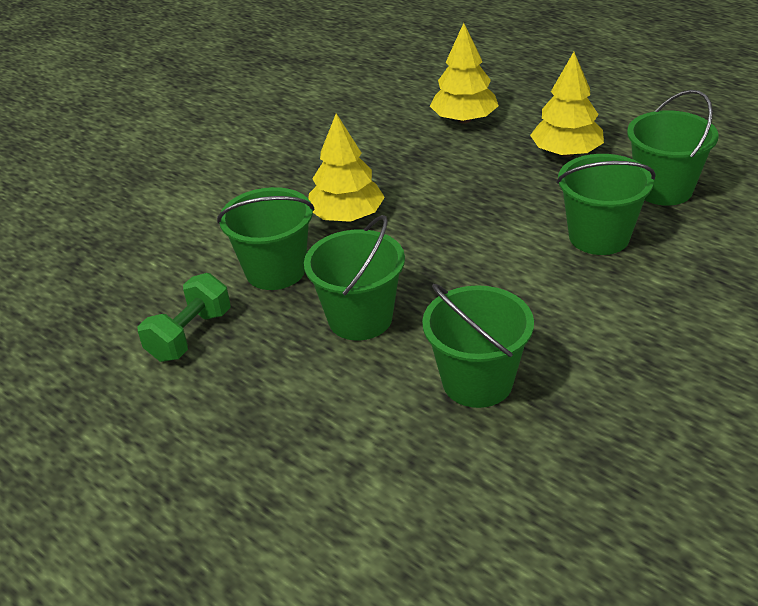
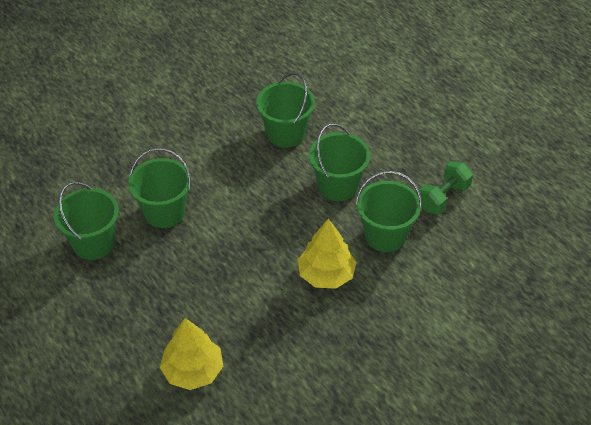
camera: 170 degrees left, 10 degrees up
(566, 153) = (134, 301): yellow tree -> none

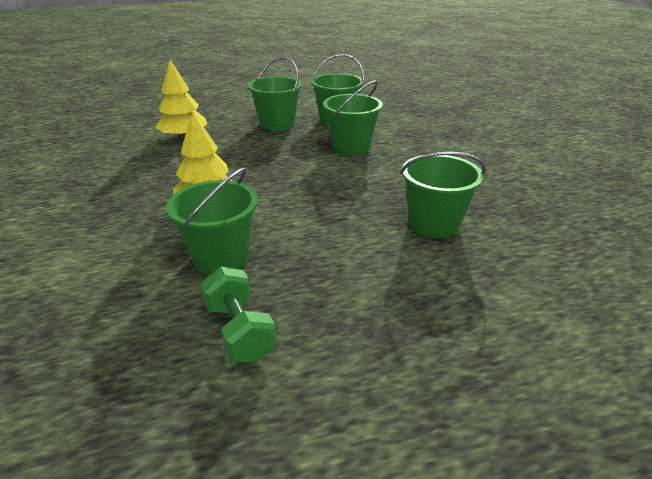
camera: 110 degrees right, 15 degrees down
(338, 186) = (325, 241): green bucket -> green bucket (277, 124)

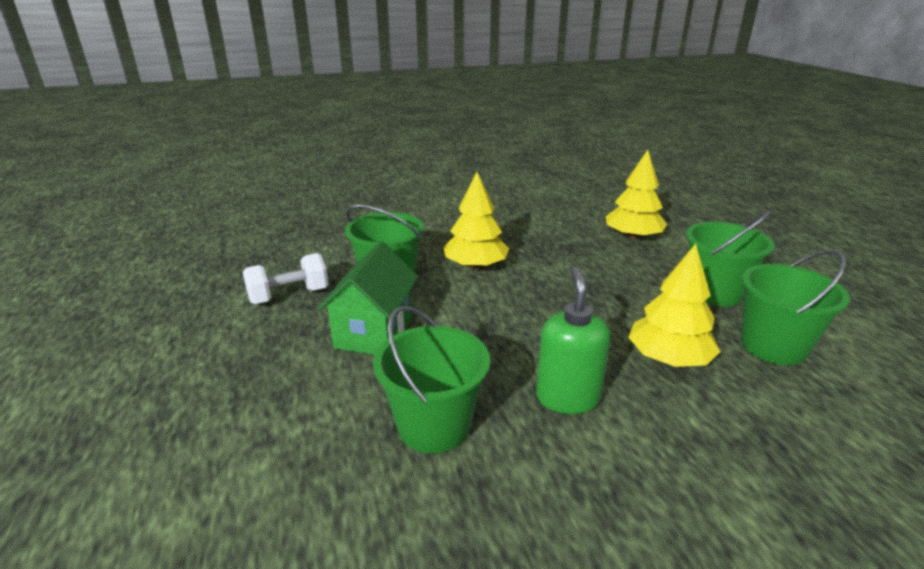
camera: 90 degrees right, 5 degrees down
(240, 331) = (289, 296): green dumbbell -> white dumbbell
(321, 258) = (373, 332): none -> green house
(351, 146) = (668, 359): green bucket -> yellow tree
(394, 178) = (567, 398): none -> green soap dispenser

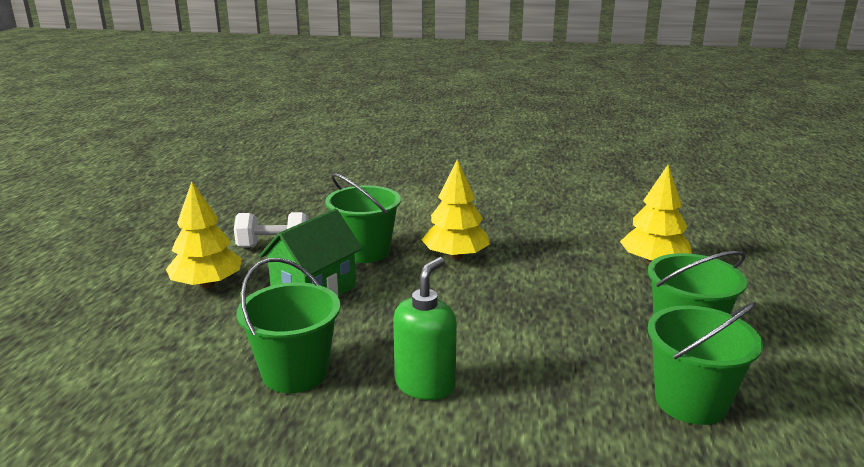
camera: 25 degrees right, 5 degrees down
(668, 359) = (559, 381): yellow tree -> yellow tree (207, 284)

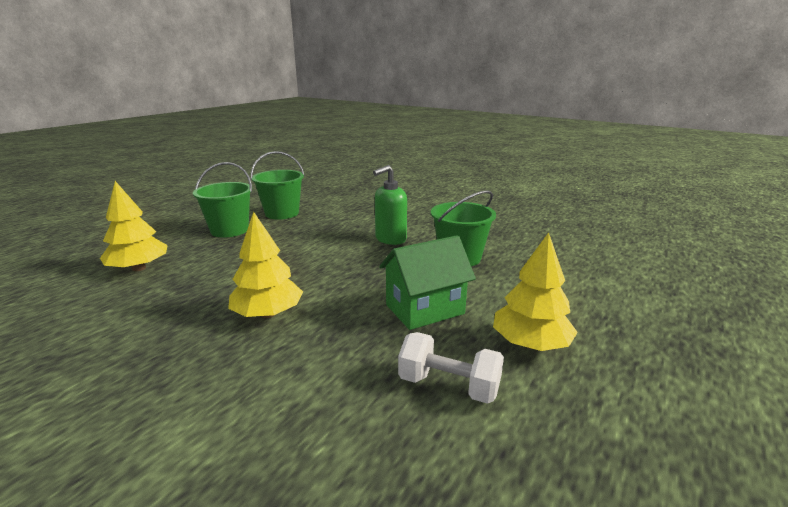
camera: 155 degrees left, 0 degrees up
(365, 251) = (346, 345): green bucket -> none

